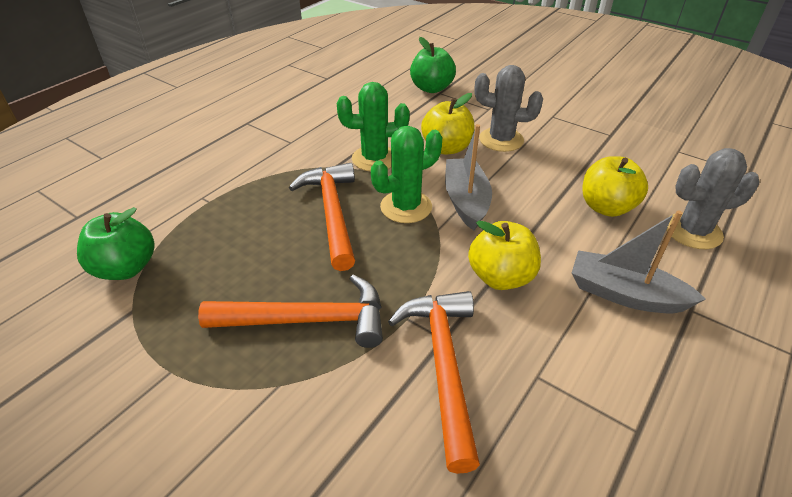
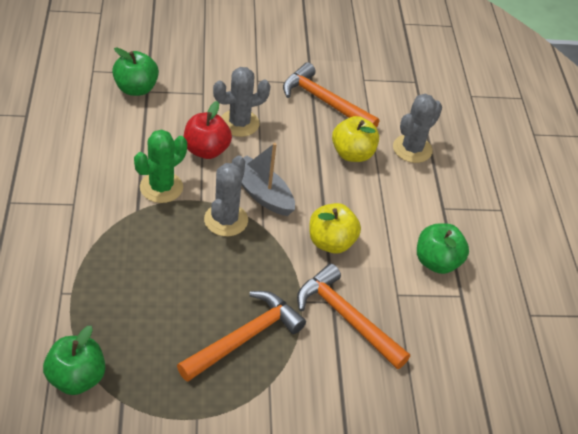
camera: 45 degrees left, 5 degrees up
(332, 213) = (178, 253): orange hammer -> orange hammer (324, 101)
(406, 207) = (226, 220): green cactus -> grey cactus
(447, 148) = (206, 150): yellow apple -> red apple
(624, 294) = (405, 216): grey boat -> none
(631, 368) = (437, 262): none -> green apple

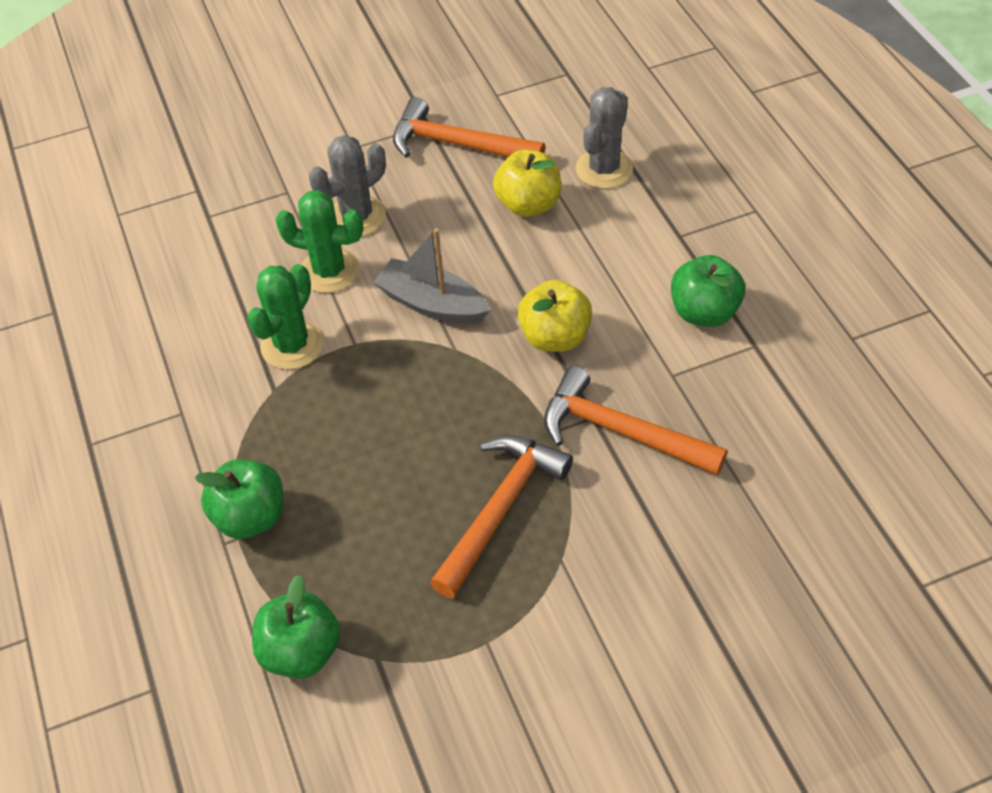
camera: 10 degrees left, 5 degrees up
(136, 89) = (191, 218): green apple -> green apple (250, 517)
(206, 150) = (329, 271): red apple -> green cactus
(226, 220) = (401, 358): grey cactus -> none

